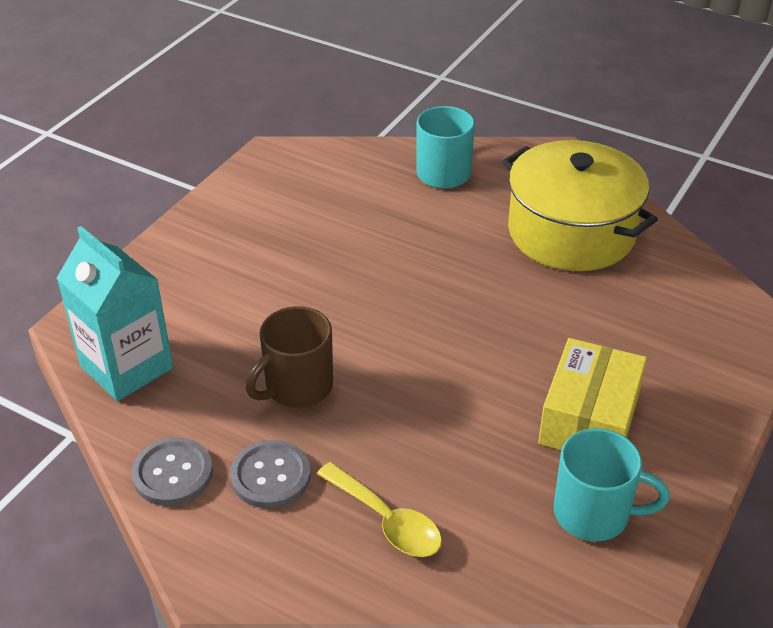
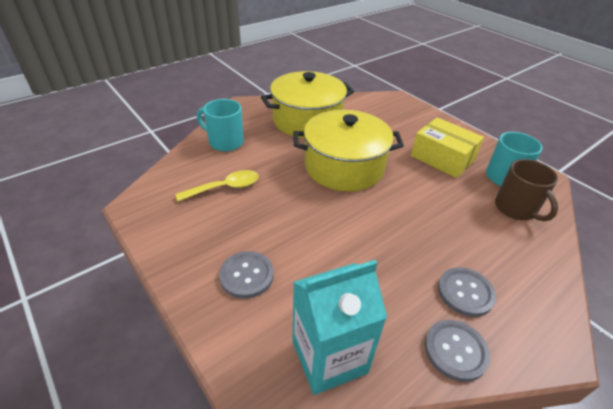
camera: 70 degrees left, 0 degrees up
(207, 274) = (247, 275): none -> grey button
(297, 387) = (386, 257): brown mug -> brown mug (516, 209)
(386, 520) = (506, 248): yellow spoon -> yellow spoon (225, 188)
(471, 304) = (344, 167): none -> yellow pot

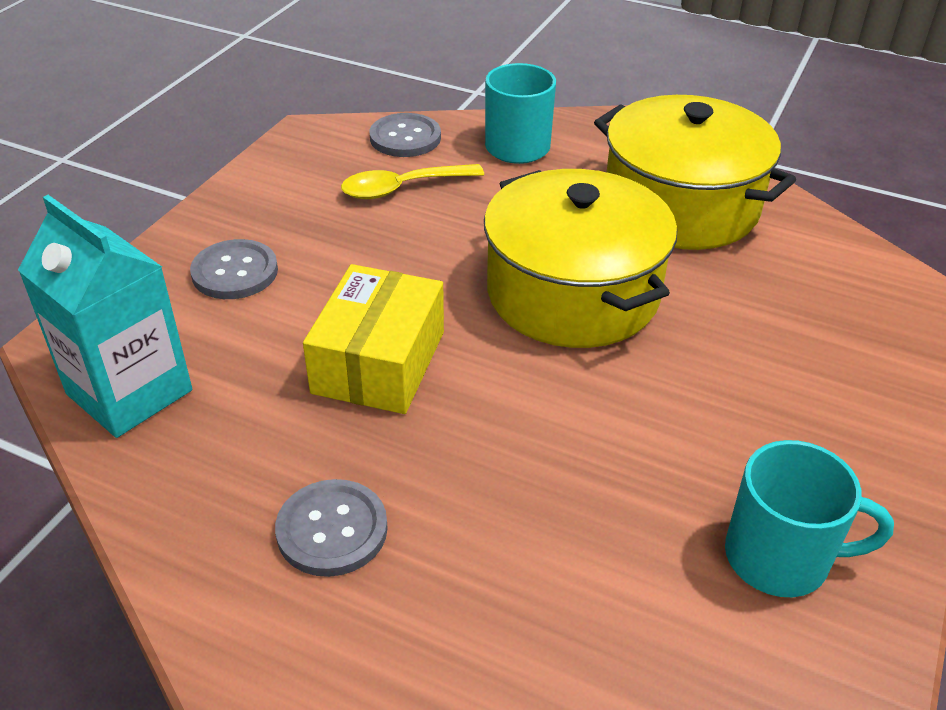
camera: 65 degrees right, 0 degrees up
(225, 188) = (402, 188): yellow spoon -> yellow spoon turned 120 degrees clockwise
(442, 158) = (747, 429): yellow box -> yellow box (379, 362)
(455, 351) = (194, 534): grey button -> grey button (405, 138)
(516, 209) = (658, 592): brown mug -> none

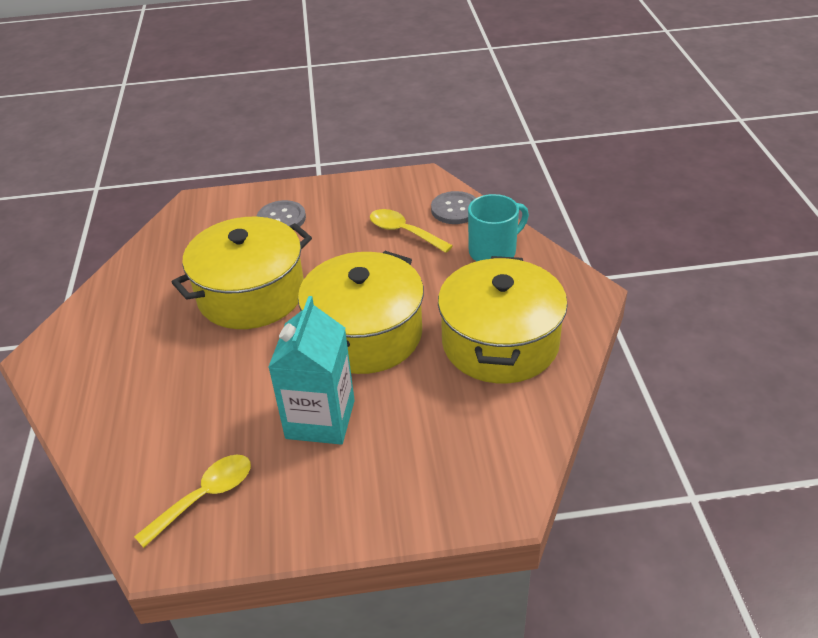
camera: 60 degrees right, 0 degrees up
(129, 392) = (176, 236): turquoise carton -> turquoise carton (320, 419)
(332, 530) = (131, 334): grey button -> none
(379, 362) = (251, 294): yellow box -> yellow pot
(780, 558) = (205, 497): turquoise mug -> yellow spoon

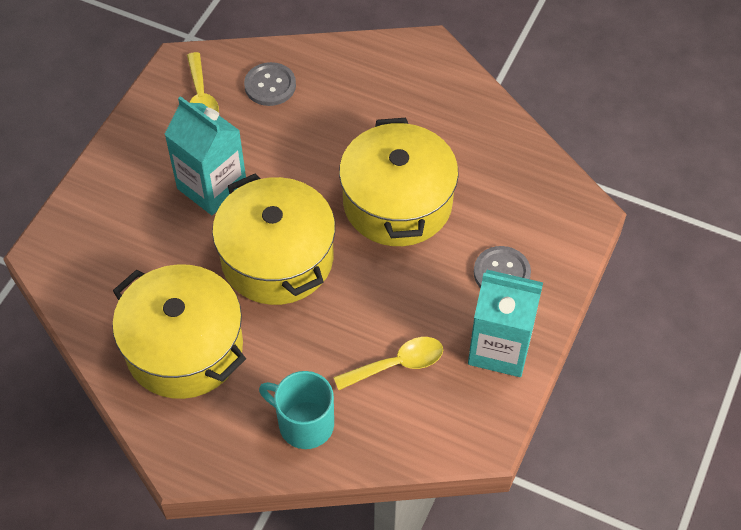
camera: 120 degrees right, 15 degrees up
(347, 196) = (500, 348): none -> turquoise carton
(455, 209) = (400, 434): grey button -> grey button (270, 85)
(494, 251) = (304, 423): turquoise mug -> turquoise mug turned 120 degrees clockwise

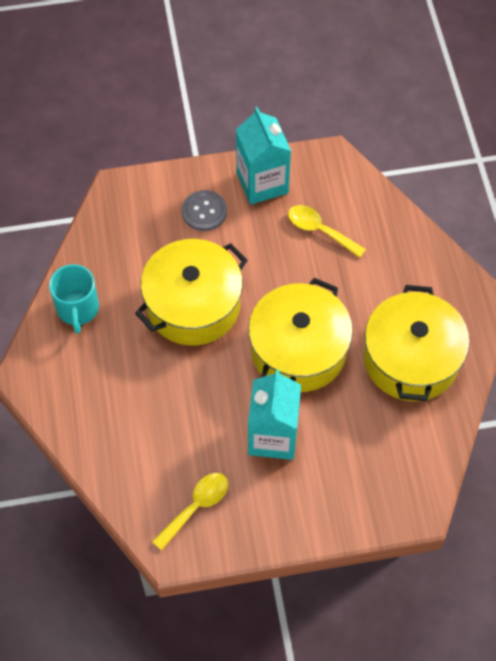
camera: 125 degrees left, 5 degrees up
(270, 85) = (146, 464): grey button -> none
(304, 423) = (402, 255): turquoise mug -> turquoise mug (78, 309)

